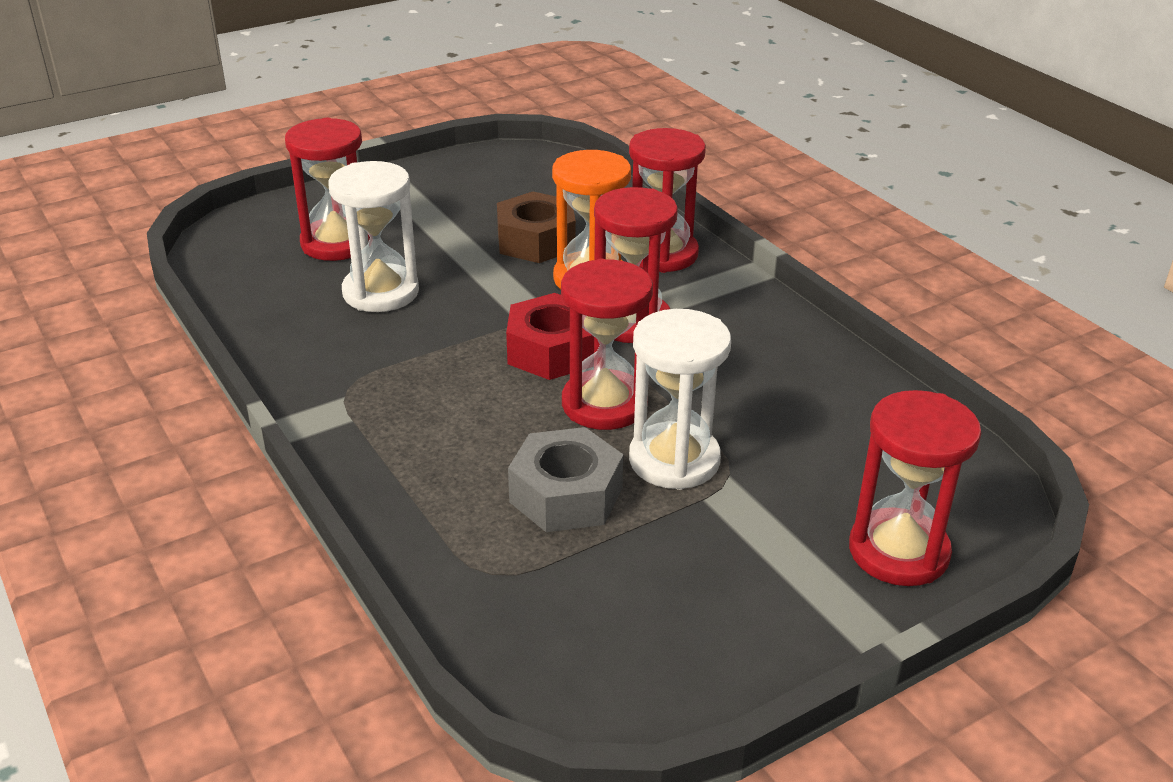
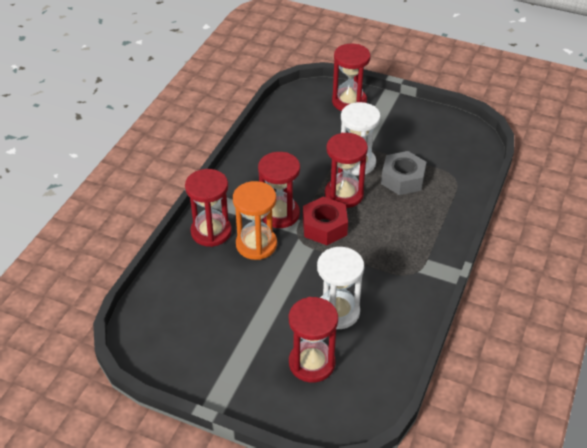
camera: 125 degrees left, 10 degrees up
(536, 241) = (238, 283): brown nut -> none

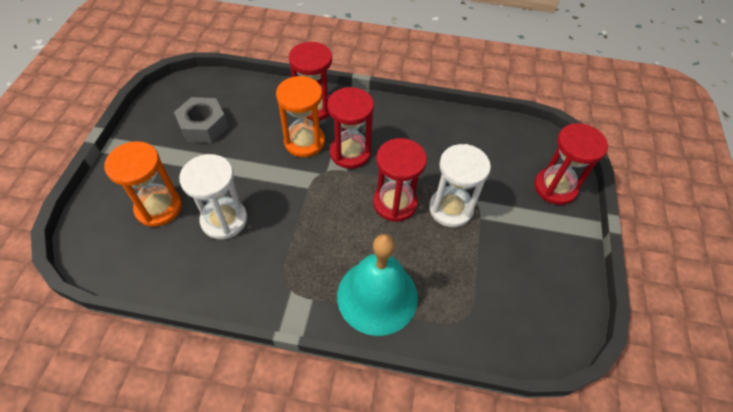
camera: 75 degrees right, 10 degrees up
(312, 363) = (159, 208): red hourglass -> orange hourglass
(324, 227) = (341, 192): red nut -> none
(402, 179) = (439, 259): grey nut -> grey nut (203, 126)
(430, 220) = (377, 296): none -> turquoise bell

